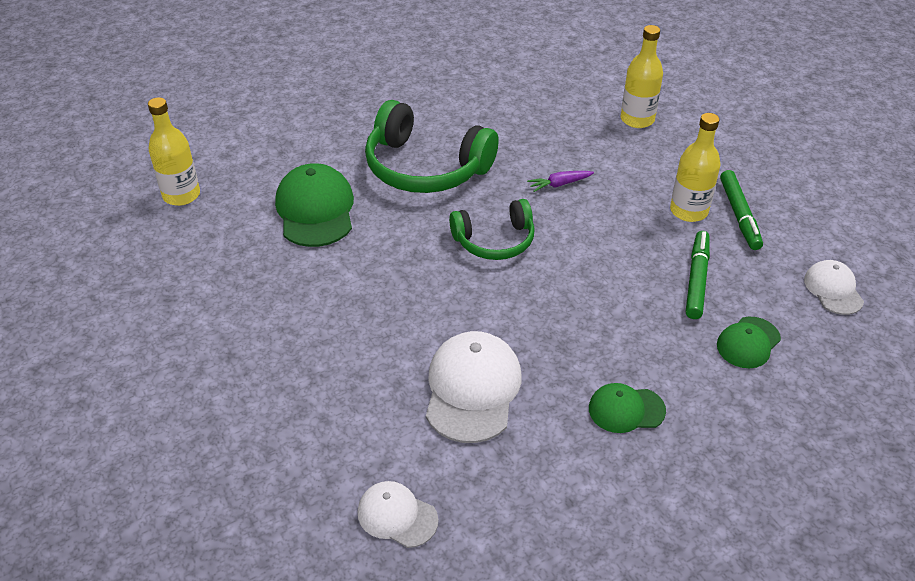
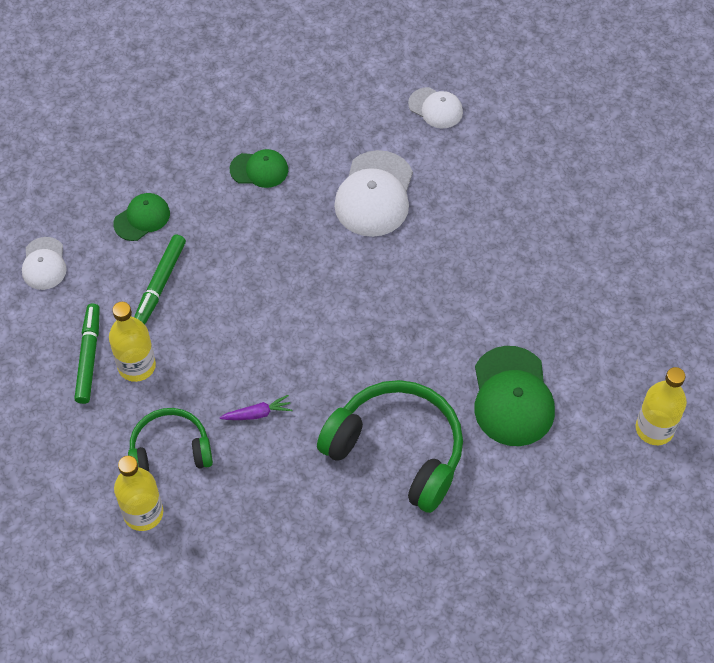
camera: 175 degrees left, 15 degrees up
(494, 241) = (336, 343): green headphones -> green headphones (170, 450)

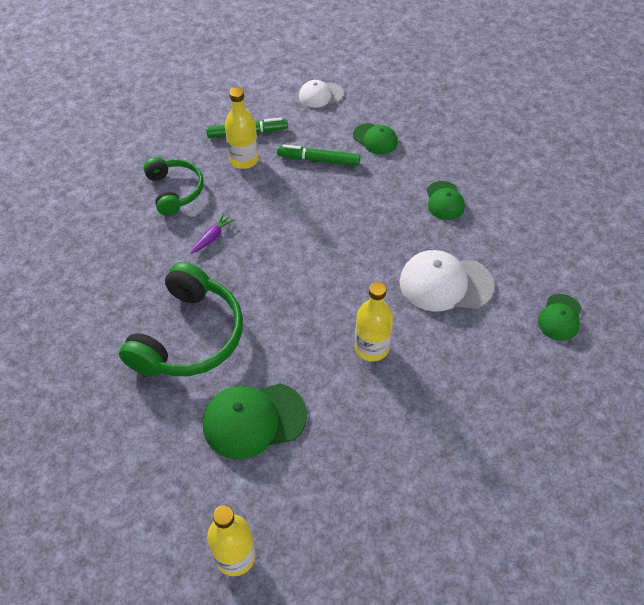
camera: 80 degrees right, 5 degrees down
(143, 513) = (122, 185): yellow bottle -> yellow bottle (371, 347)
(257, 413) = (212, 237): purple carrot -> purple carrot turned 120 degrees counterclockwise
(435, 108) = (560, 317): white cap -> green cap

